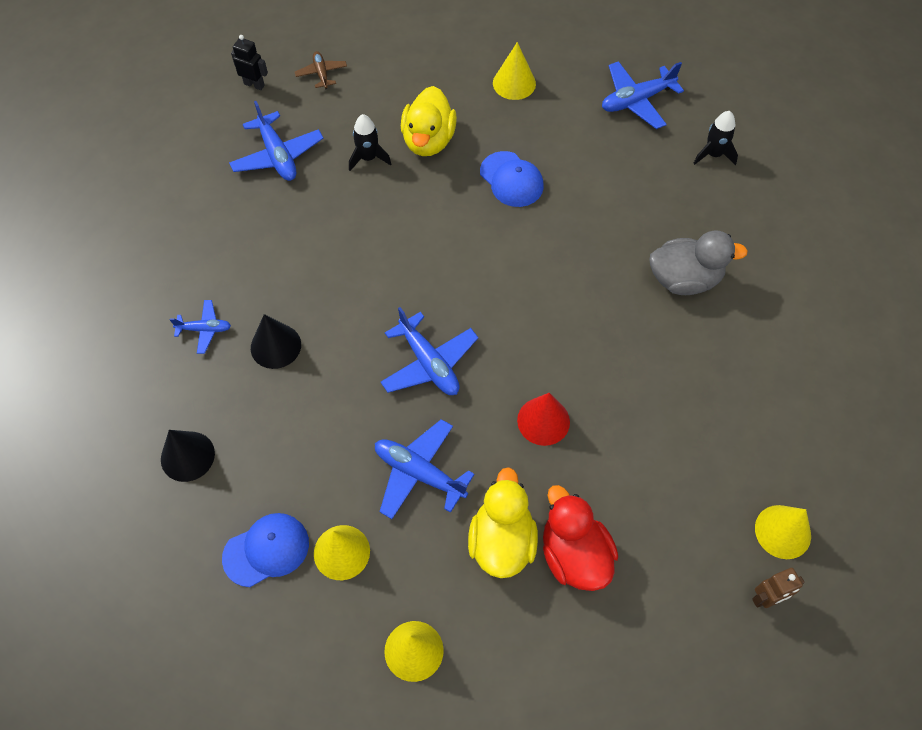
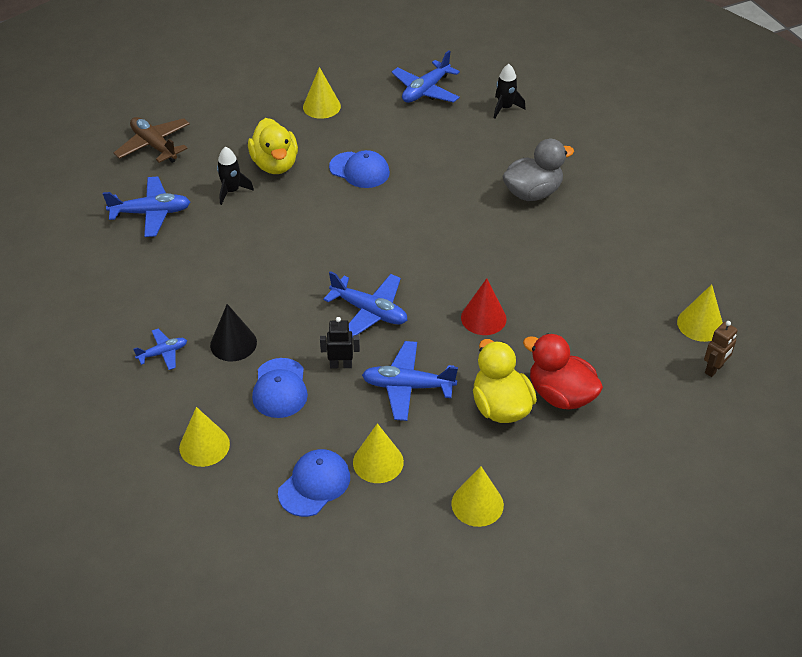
camera: 25 degrees left, 15 degrees down
(187, 456) = (204, 446): black cone -> yellow cone
(254, 84) = (98, 170): black robot -> black robot (341, 365)
(277, 156) = (151, 213): blue plane -> blue plane turned 45 degrees counterclockwise
(292, 419) = (280, 388): none -> blue cap
(321, 73) = (154, 145): brown plane -> brown plane, size x1.73

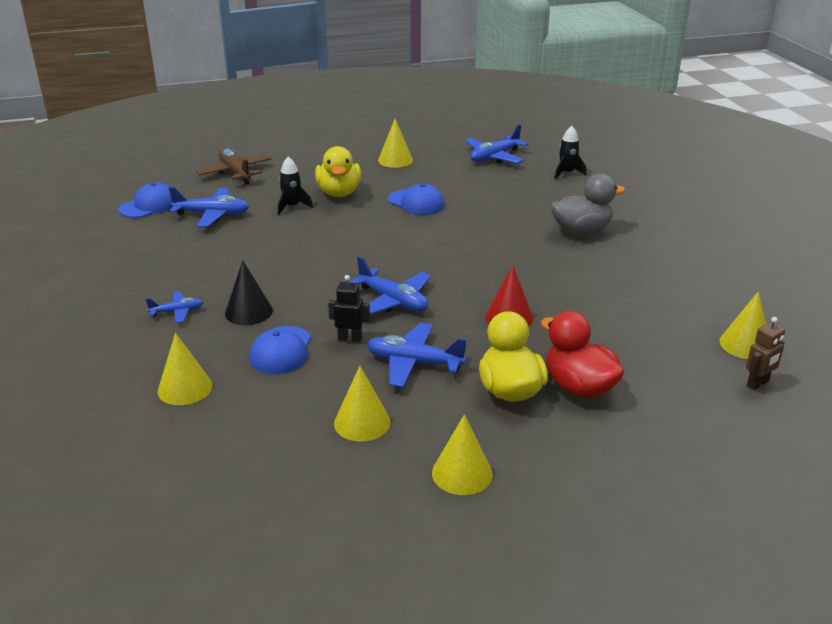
camera: 10 degrees right, 15 degrees down
(314, 484) = (286, 434): blue cap -> blue cap (149, 206)

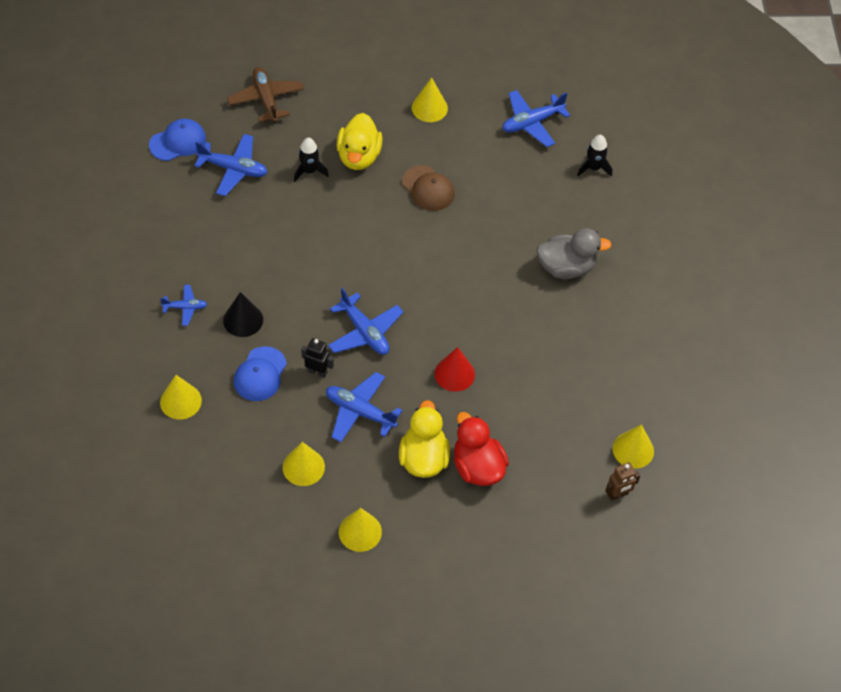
camera: 10 degrees right, 25 degrees up
(416, 202) = (428, 188): blue cap -> brown cap

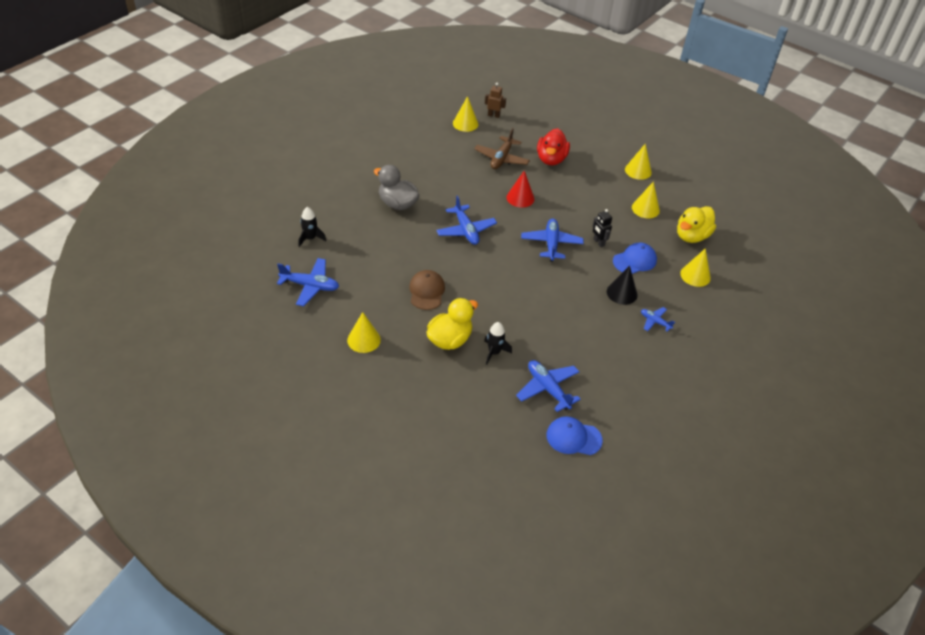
camera: 140 degrees left, 10 degrees down
(266, 99) = (475, 426): brown plane -> brown plane (501, 158)
(360, 411) = (591, 212): blue plane -> blue plane (466, 230)
(423, 458) = (576, 177): yellow duck -> yellow duck (691, 236)

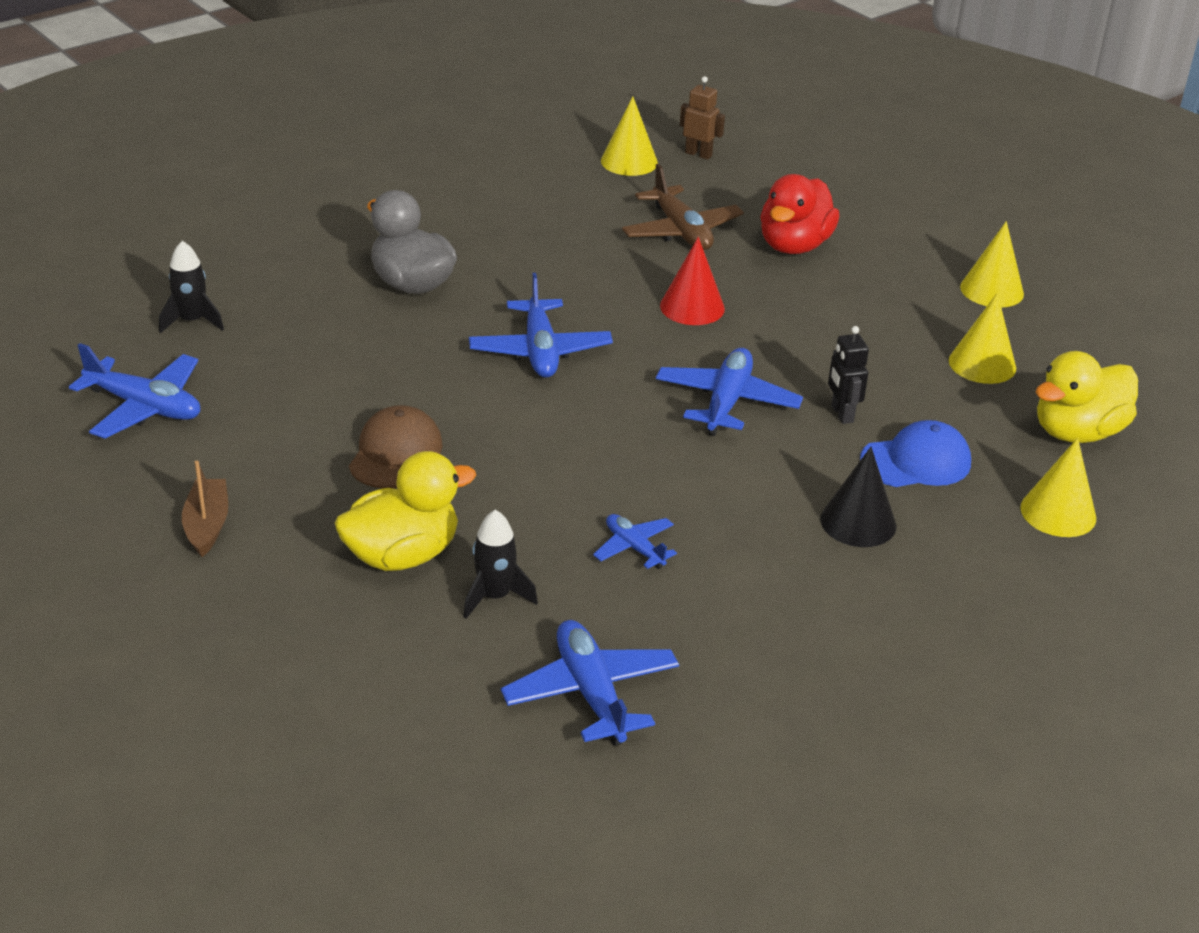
camera: 15 degrees right, 10 degrees down
(364, 340) = (207, 525): yellow cone -> brown boat
(501, 158) = (681, 231): brown plane -> brown plane turned 60 degrees counterclockwise
(573, 437) = (610, 811): blue cap -> none
(655, 322) = (919, 593): blue plane -> blue plane (634, 548)

